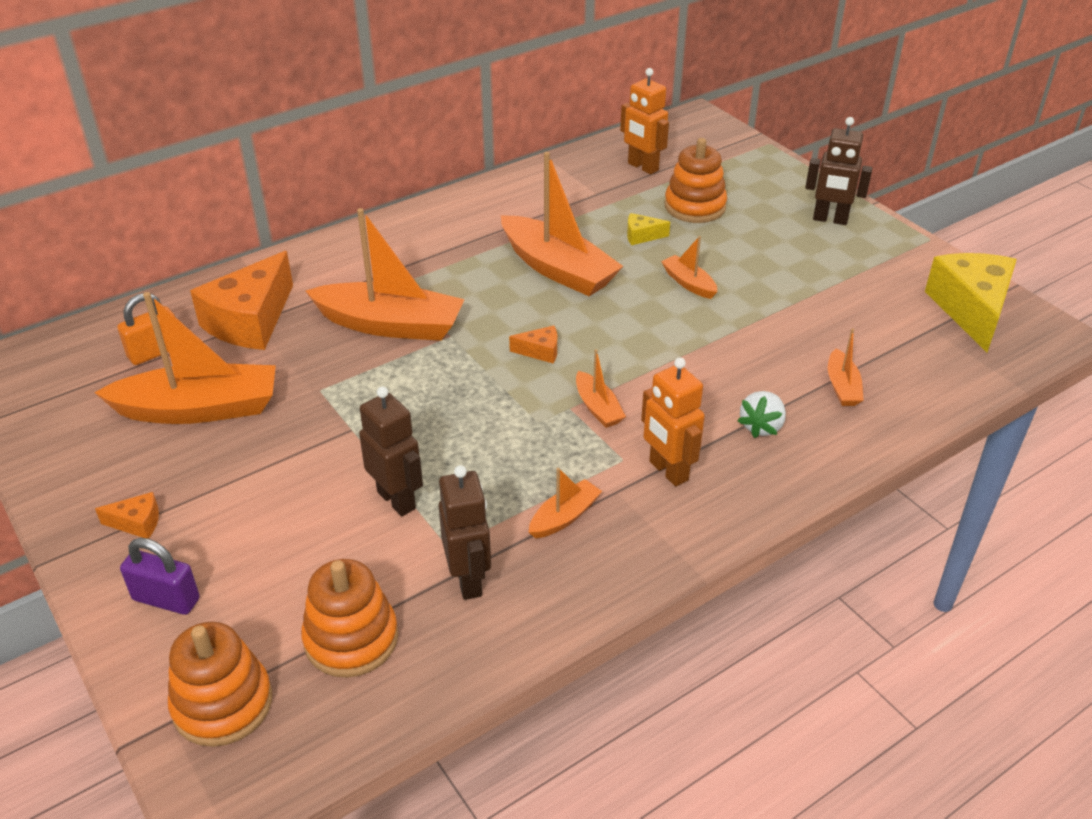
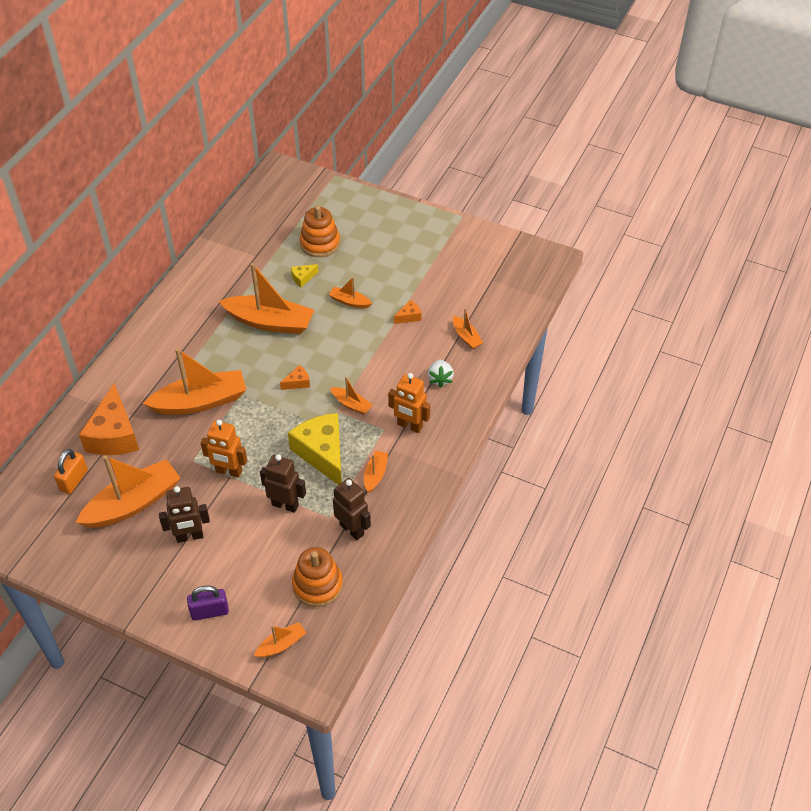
camera: 30 degrees left, 10 degrees up
(137, 523) = (158, 582): orange cheese -> orange cheese (409, 316)
(222, 704) = (281, 644): orange stacking toy -> orange boat
(642, 167) = (270, 224): orange robot -> orange robot (229, 471)
(830, 219) = (401, 223): brown robot -> brown robot (190, 536)
(971, 309) = (505, 258): yellow cheese -> yellow cheese (322, 453)

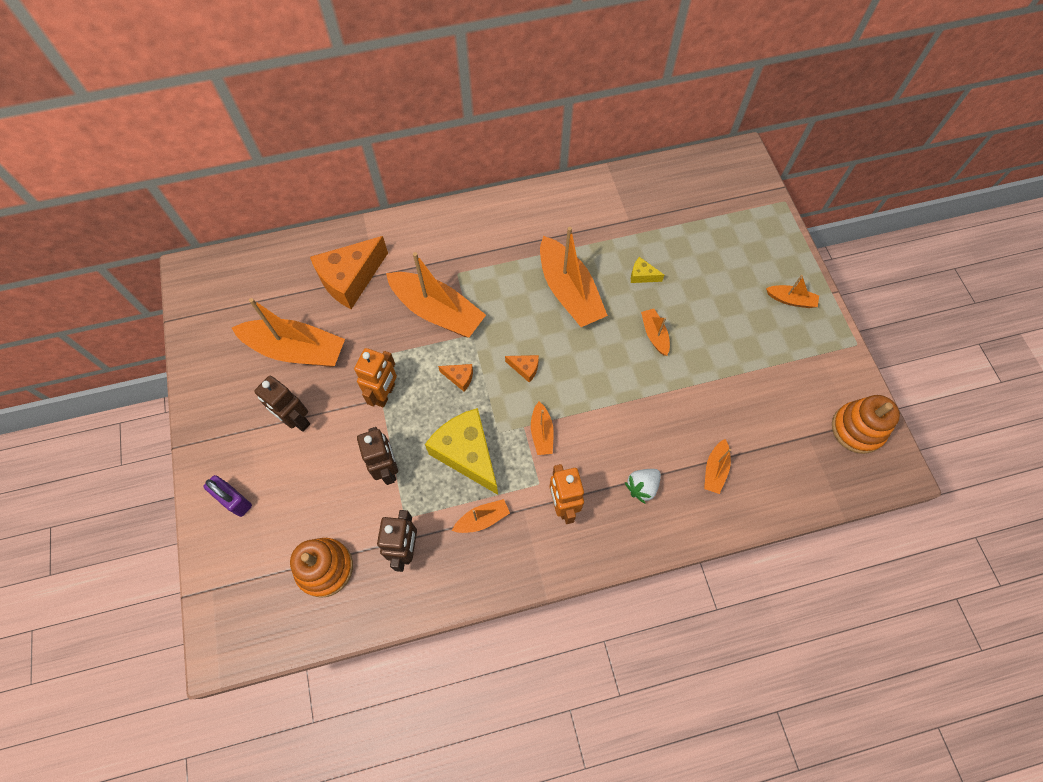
camera: 50 degrees right, 15 degrees up
(74, 480) = (284, 290): orange padlock -> none
(229, 471) = (385, 394): orange robot -> orange robot turned 135 degrees counterclockwise
(281, 644) = (242, 588): orange boat -> orange boat (791, 300)
(320, 243) = (694, 256): orange stacking toy -> orange stacking toy (857, 429)
(322, 453) = (467, 453): yellow cheese -> yellow cheese turned 60 degrees counterclockwise
(409, 316) = (687, 398): orange cheese -> orange cheese (459, 378)

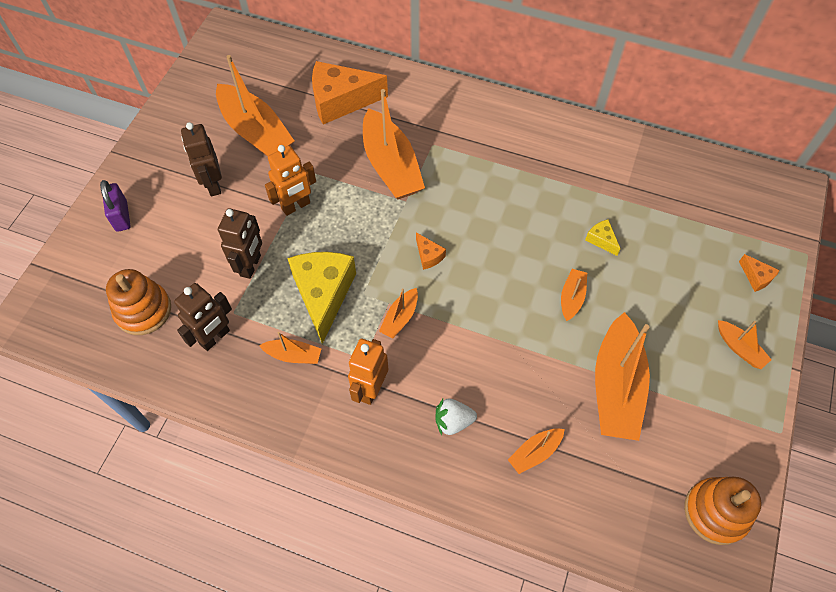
camera: 35 degrees right, 5 degrees down
(459, 378) = (367, 230): orange cheese -> orange cheese (756, 277)
(569, 291) = (520, 215): orange boat -> orange boat (616, 386)

